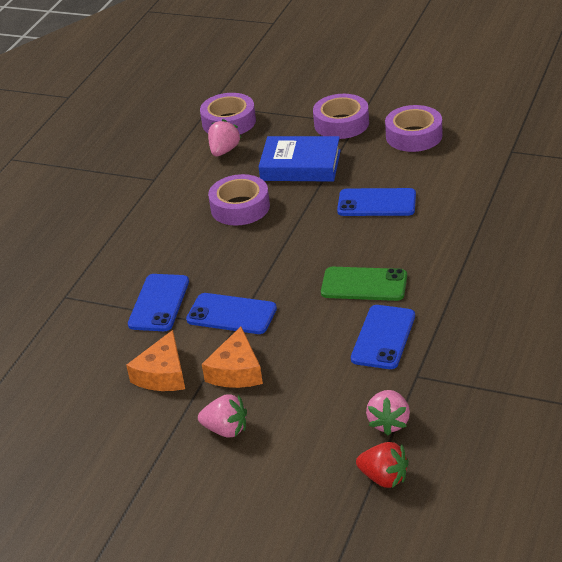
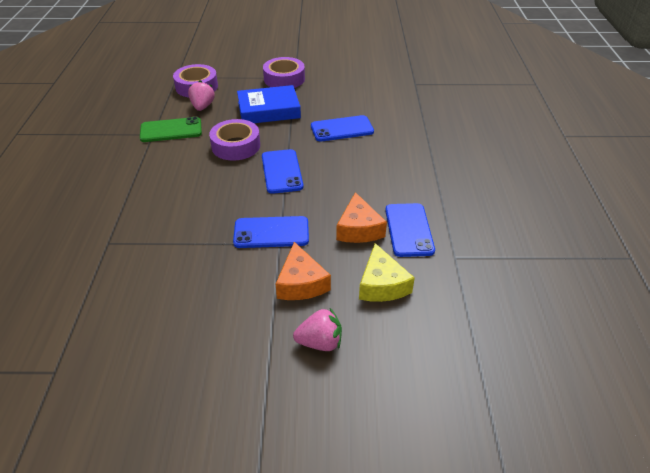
camera: 25 degrees left, 5 degrees up
(159, 303) = (201, 234): blue phone -> blue phone (281, 171)
(162, 374) = (234, 299): orange cheese -> orange cheese (358, 229)
(318, 388) = (381, 284): none -> yellow cheese
(364, 285) = (368, 190): green phone -> green phone (171, 130)
(384, 478) = (487, 358): red strawberry -> none
(389, 423) = (459, 303): pink strawberry -> none
(414, 136) = (341, 81): purple tape -> none

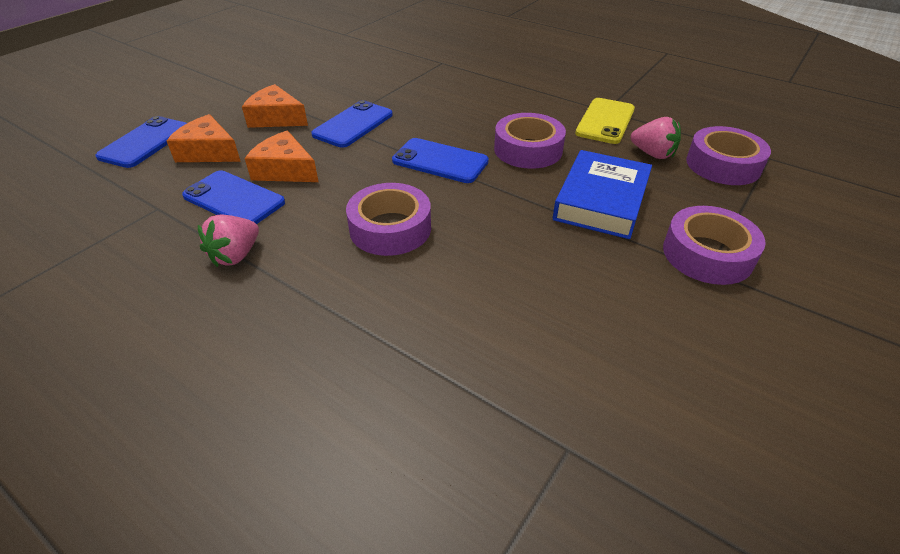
camera: 125 degrees right, 0 degrees up
(171, 130) = (605, 121): green phone -> yellow phone
(320, 342) = (215, 106): pink strawberry -> pink strawberry (236, 255)
(342, 129) = (484, 245): blue phone -> blue phone (145, 142)
(362, 159) = (390, 228): none -> purple tape
(381, 284) = (208, 152): yellow cheese -> orange cheese

